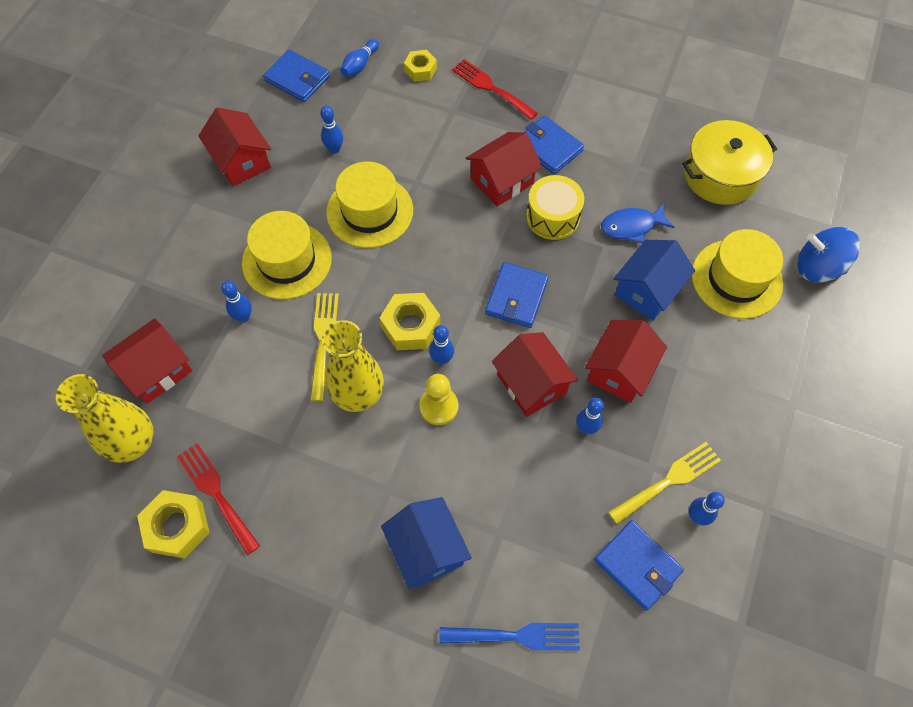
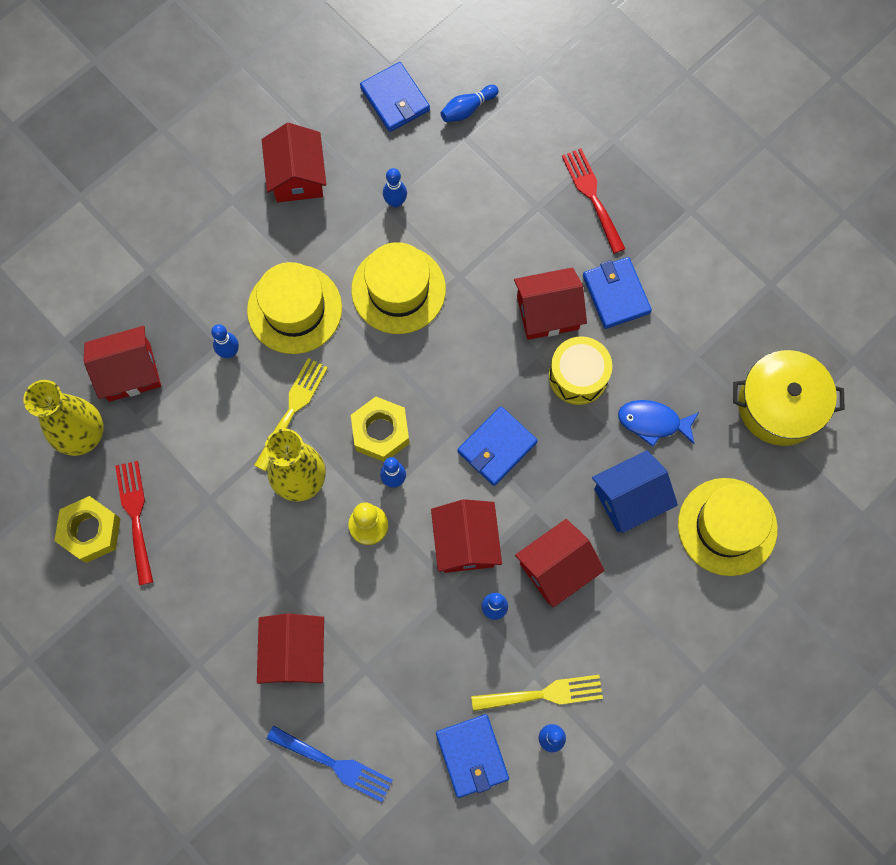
camera: 25 degrees right, 10 degrees up
(420, 70) = (528, 142): yellow nut -> none
(427, 549) = (294, 653): blue house -> red house
(817, 267) = (818, 552): blue spinning top -> none

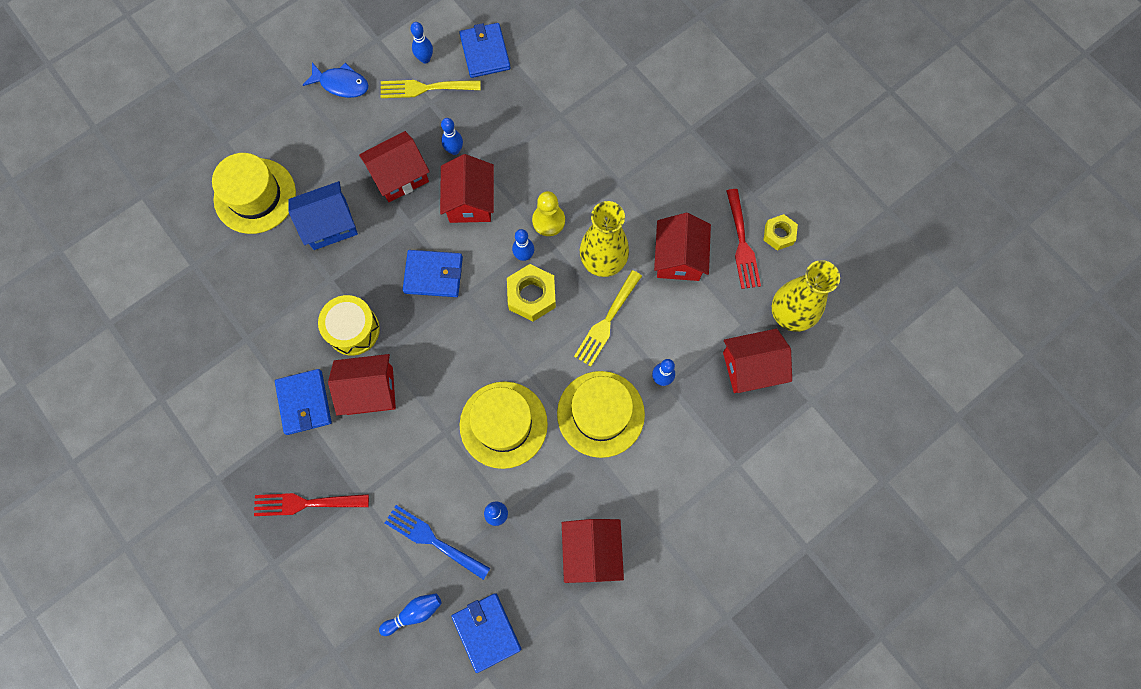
camera: 175 degrees left, 0 degrees up
(91, 531) = (779, 234): yellow nut -> yellow nut, size x0.65
(294, 653) = (614, 131): red house -> red house (679, 257)
(334, 764) = (588, 55): blue fork -> blue fork (433, 540)
(497, 447) = (433, 275): blue wallet -> blue wallet turned 45 degrees clockwise
(592, 197) = (306, 503): red fork -> red fork turned 105 degrees clockwise
(653, 422) = (296, 284): blue fish -> blue fish (341, 84)
(779, 405) = (184, 290): yellow pot -> none

